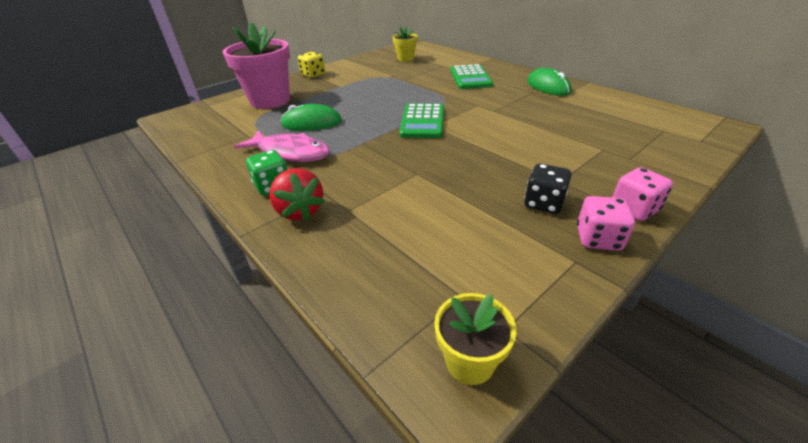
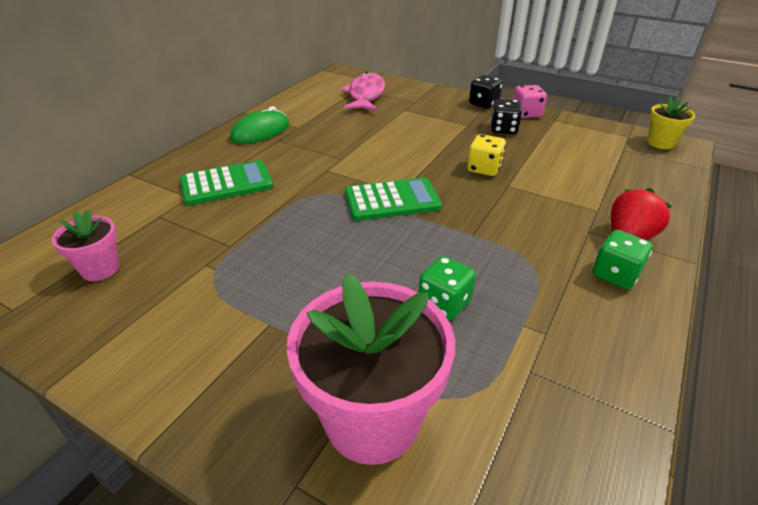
camera: 110 degrees left, 0 degrees up
(290, 152) = (540, 291): pink fish -> pink fish (365, 95)
(312, 123) = (444, 303): green mouse -> green dice
(313, 74) = (188, 405): yellow dice -> yellow dice (484, 169)
(405, 59) = (100, 269): yellow flower pot -> pink flower pot
(634, 209) = (483, 103): pink dice -> black dice

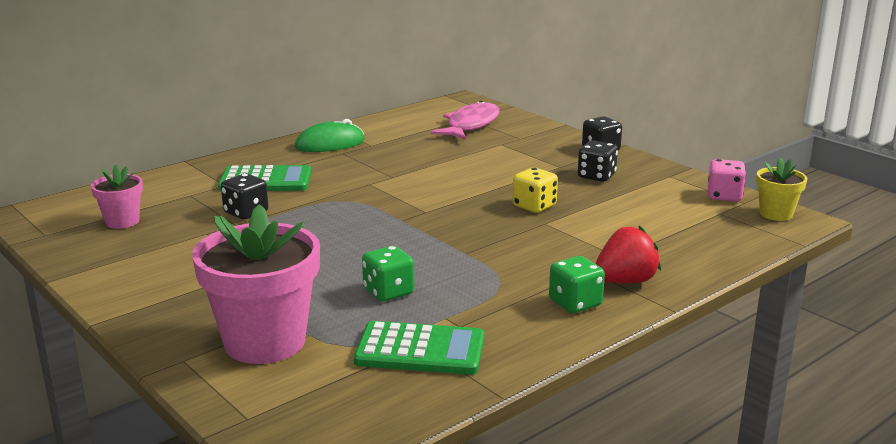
camera: 20 degrees right, 15 degrees down
(231, 228) = (246, 213): none -> black dice
(392, 200) = (411, 216): green calculator -> green calculator (420, 350)
(526, 114) = (641, 166): pink dice -> pink dice (724, 196)

